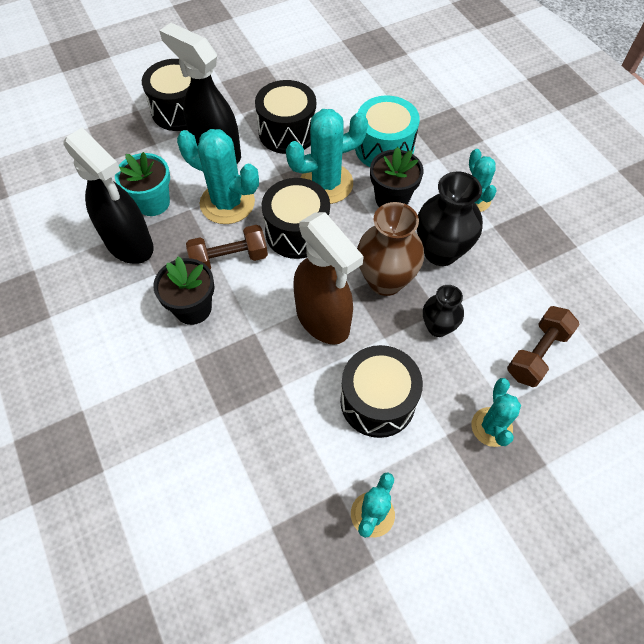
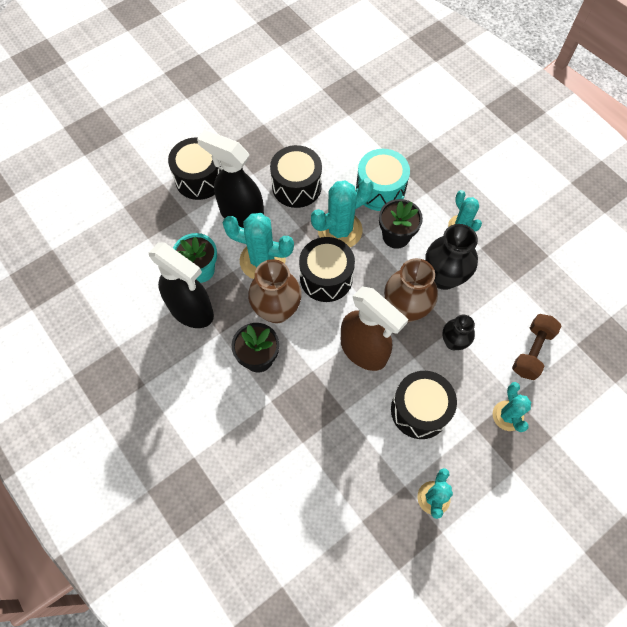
camera: 10 degrees left, 5 degrees up
(229, 259) = (277, 310): brown dumbbell -> brown vase

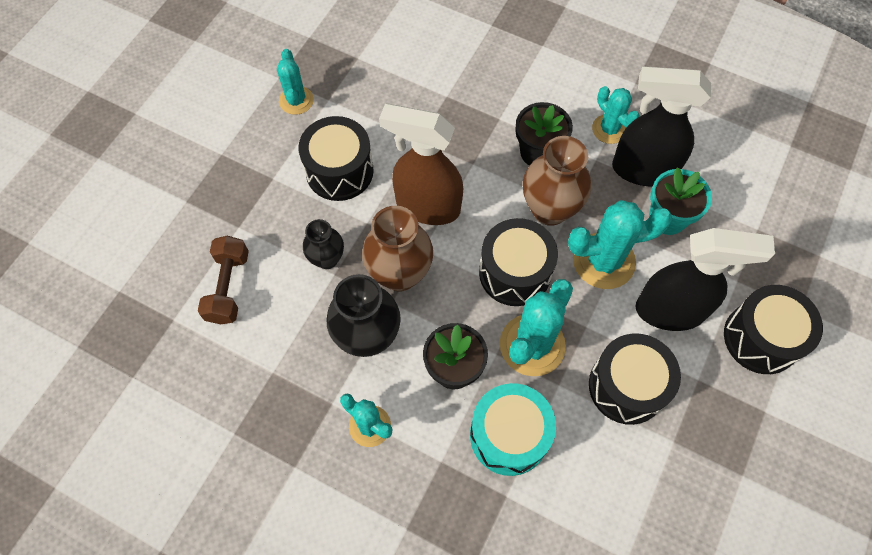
camera: 155 degrees right, 0 degrees up
(507, 415) = (240, 204): turquoise cactus -> turquoise cactus (609, 129)

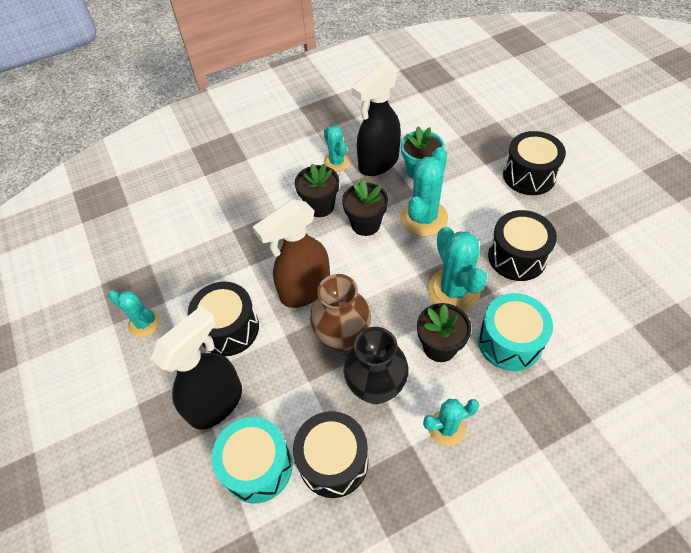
camera: 50 degrees left, 10 degrees down
(228, 287) = (257, 466): brown dumbbell -> turquoise drum
(327, 259) = (292, 379): black vase -> none
(514, 272) = (395, 269): black drum -> black drum (333, 461)
(549, 209) = (365, 224): brown vase -> black flower pot
(609, 129) = (336, 162): turquoise cactus -> turquoise cactus turned 60 degrees clockwise
(671, 310) = (482, 205): black spray bottle -> black spray bottle (217, 402)

